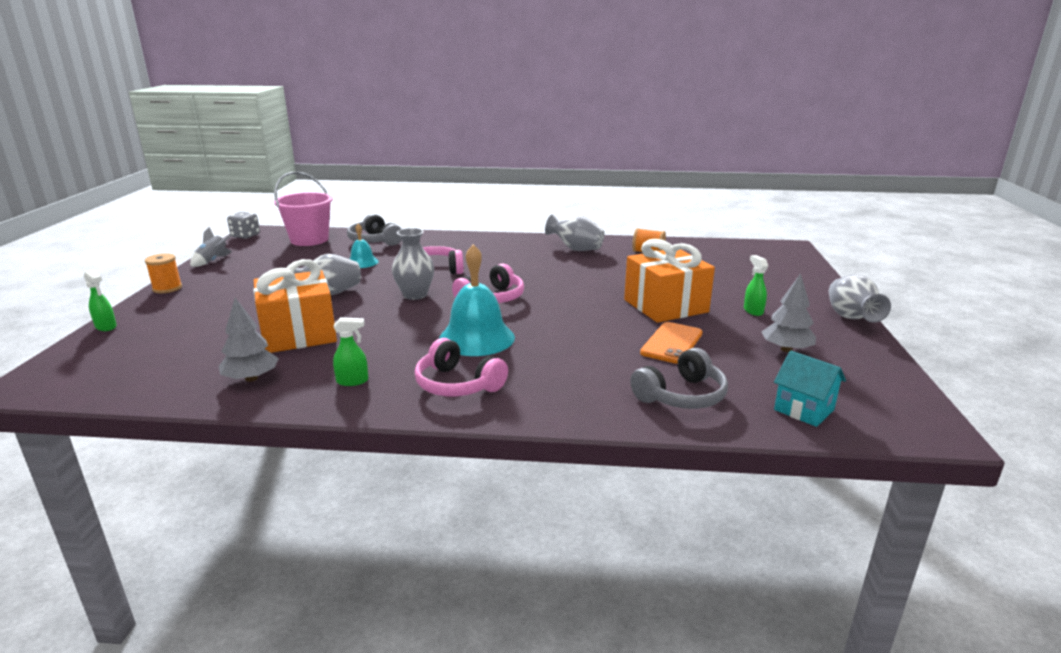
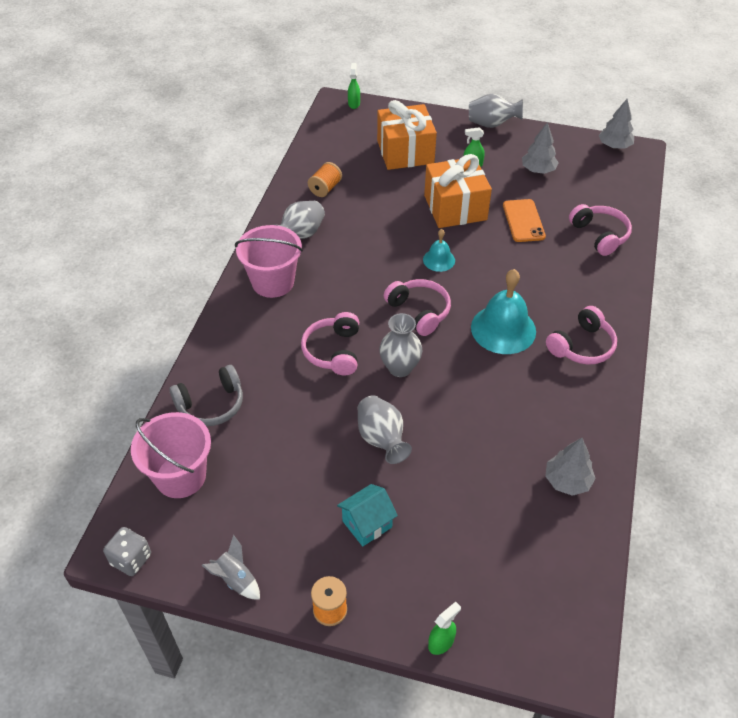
camera: 80 degrees left, 25 degrees up
(298, 334) = (480, 456): orange gift -> orange gift (405, 152)
(353, 381) = (574, 410): green spray bottle -> green spray bottle (354, 104)
(362, 262) = (289, 414): turquoise bell -> turquoise bell (439, 260)
(511, 246) = (273, 282): none -> pink bucket
(671, 343) = (523, 221): orange phone -> orange phone turned 45 degrees clockwise
(681, 396) = (600, 235): grey headphones -> pink headphones
(804, 410) = (617, 189): turquoise house -> turquoise house (367, 524)
(917, 407) = (614, 146): none -> grey tree

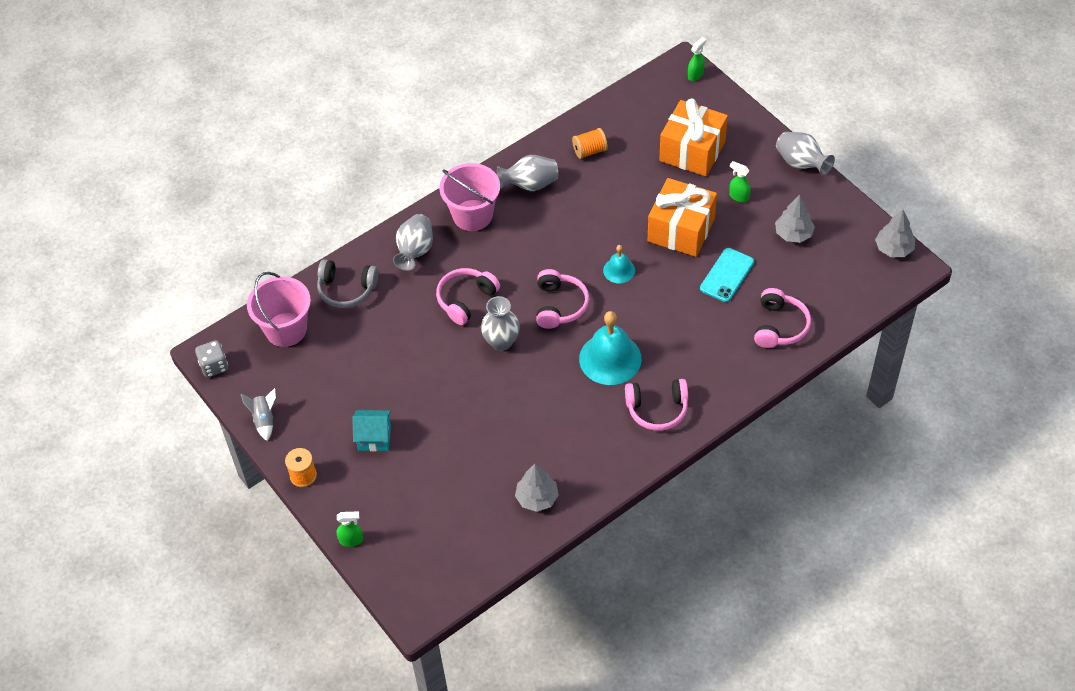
camera: 40 degrees right, 5 degrees up
(381, 439) = (438, 387): grey vase -> grey vase (415, 251)
(523, 221) = (727, 275): orange phone -> turquoise phone

